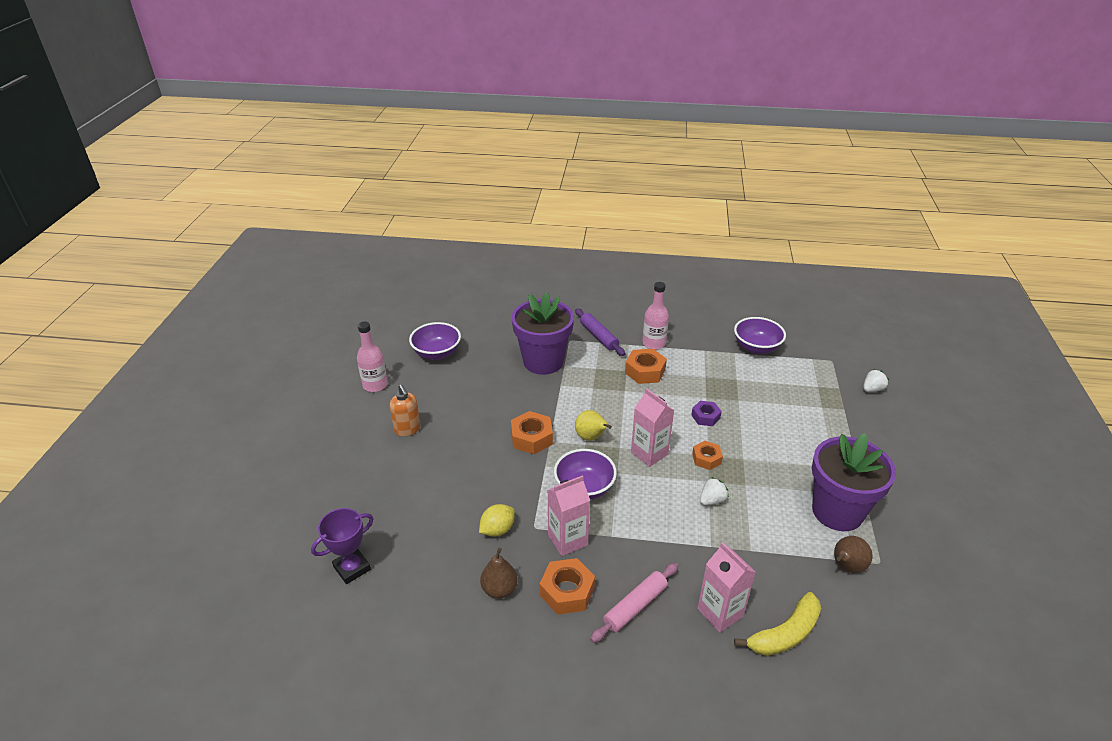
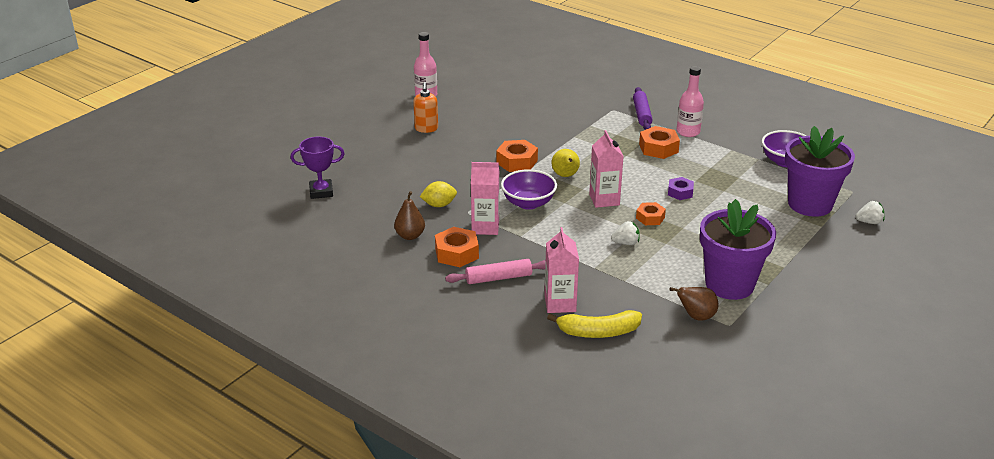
camera: 30 degrees right, 5 degrees down
(437, 353) = (492, 89): purple bowl -> none
(543, 362) = (575, 117): purple flower pot -> purple flower pot (810, 204)

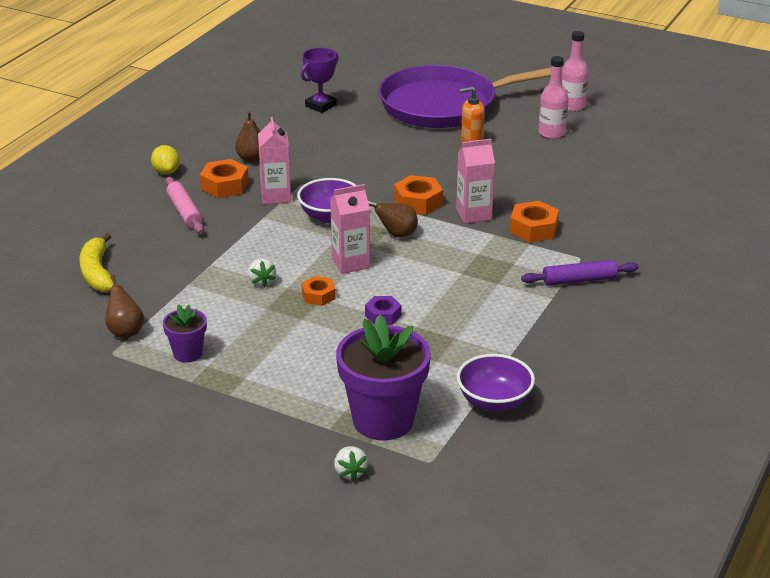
camera: 80 degrees right, 0 degrees up
(321, 192) = (320, 105): purple trophy -> purple trophy turned 60 degrees clockwise
(354, 133) = (444, 105): none -> purple pan
(439, 205) = (312, 167): yellow lemon -> yellow lemon (166, 172)
(560, 303) = (144, 248): pink carton -> pink carton (473, 214)
(565, 176) = (397, 235): yellow pear -> brown pear
(658, 148) = (490, 296): orange nut -> orange nut (533, 229)
(688, 132) = (545, 318): pink bottle -> pink bottle (572, 106)
(729, 284) = (187, 353): purple flower pot -> purple flower pot, size x0.50

